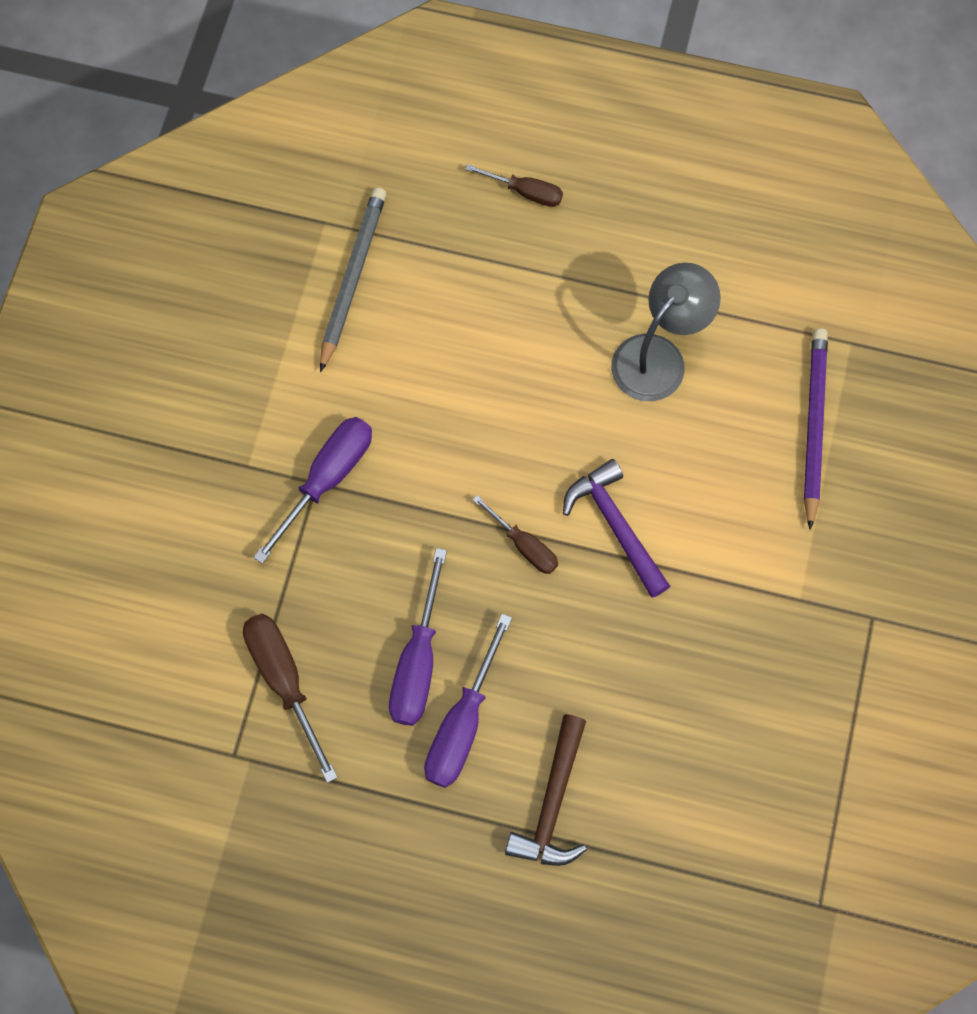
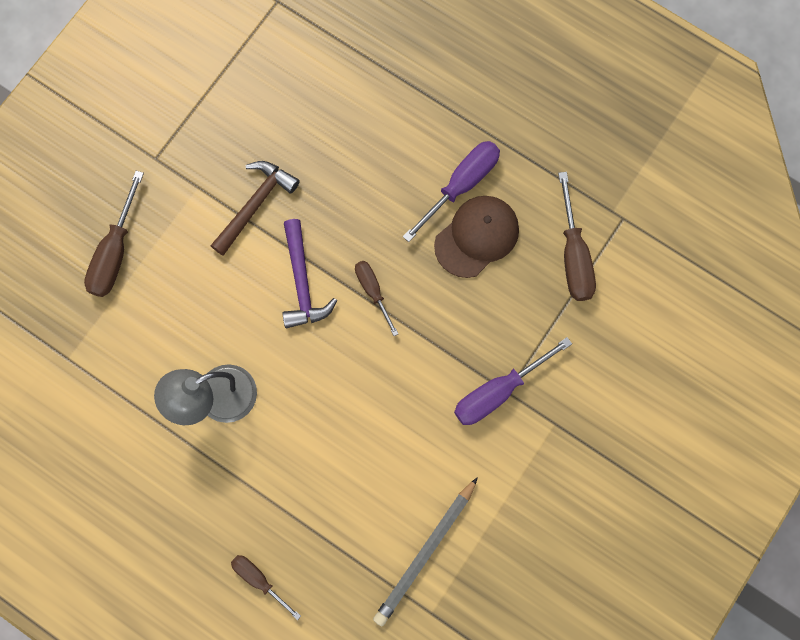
camera: 160 degrees left, 5 degrees up
(418, 661) = (477, 237): purple screwdriver -> brown cap
(552, 802) = (420, 116): brown hammer -> brown hammer (255, 205)
(813, 426) = (127, 305): purple pencil -> none
(861, 482) = (115, 252): none -> brown screwdriver

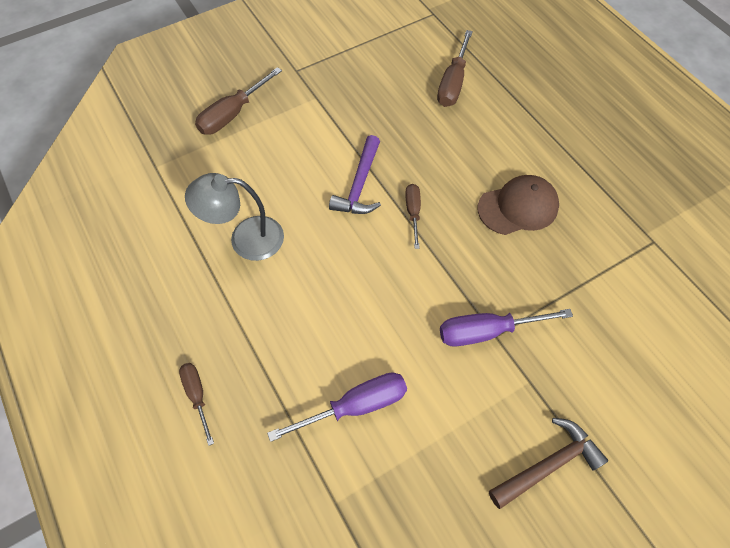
camera: 25 degrees right, 15 degrees down
(255, 205) = (351, 122): brown hammer -> brown hammer (548, 465)
(425, 553) = (356, 442): grey pencil -> none
(461, 185) = (520, 167): purple screwdriver -> purple screwdriver (355, 406)
(573, 255) = (598, 252): brown screwdriver -> brown screwdriver (453, 83)

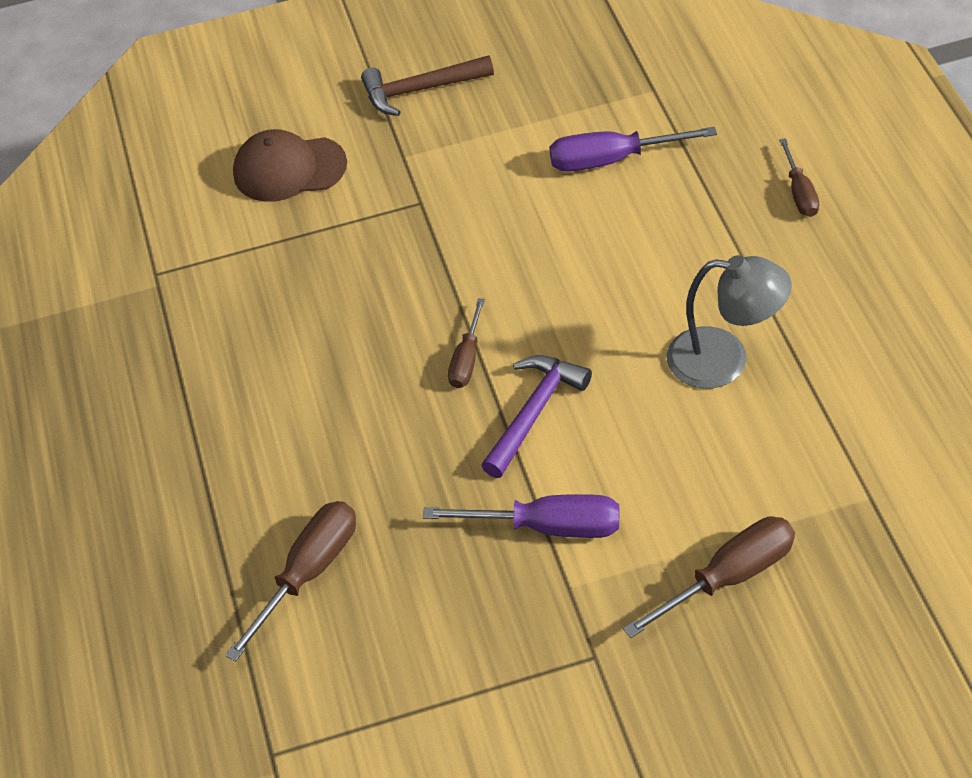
camera: 160 degrees left, 10 degrees down
(487, 331) = (428, 207): purple screwdriver -> purple screwdriver (547, 527)
(518, 207) = (311, 344): brown cap -> brown cap (289, 169)

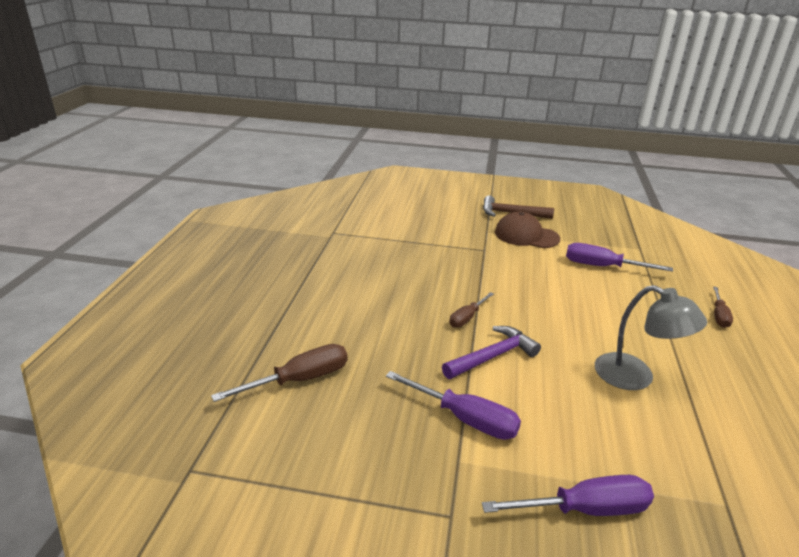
camera: 20 degrees right, 20 degrees down
(289, 169) = (426, 219): brown cap -> brown cap (526, 235)
(728, 577) = (584, 509): brown screwdriver -> purple screwdriver

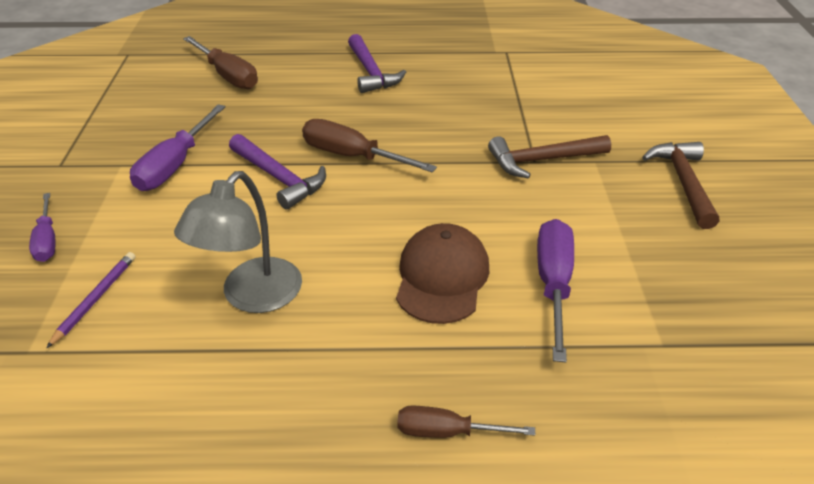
camera: 80 degrees right, 10 degrees up
(336, 294) = (371, 72): none -> purple hammer
(467, 318) = (352, 156): brown screwdriver -> brown screwdriver, size x1.62
(483, 247) = (542, 160): none -> brown hammer
(526, 235) = (611, 200): brown cap -> brown cap (441, 277)
(584, 509) = (47, 240): purple screwdriver -> purple screwdriver, size x0.62
(657, 464) = (95, 299): none -> purple pencil

